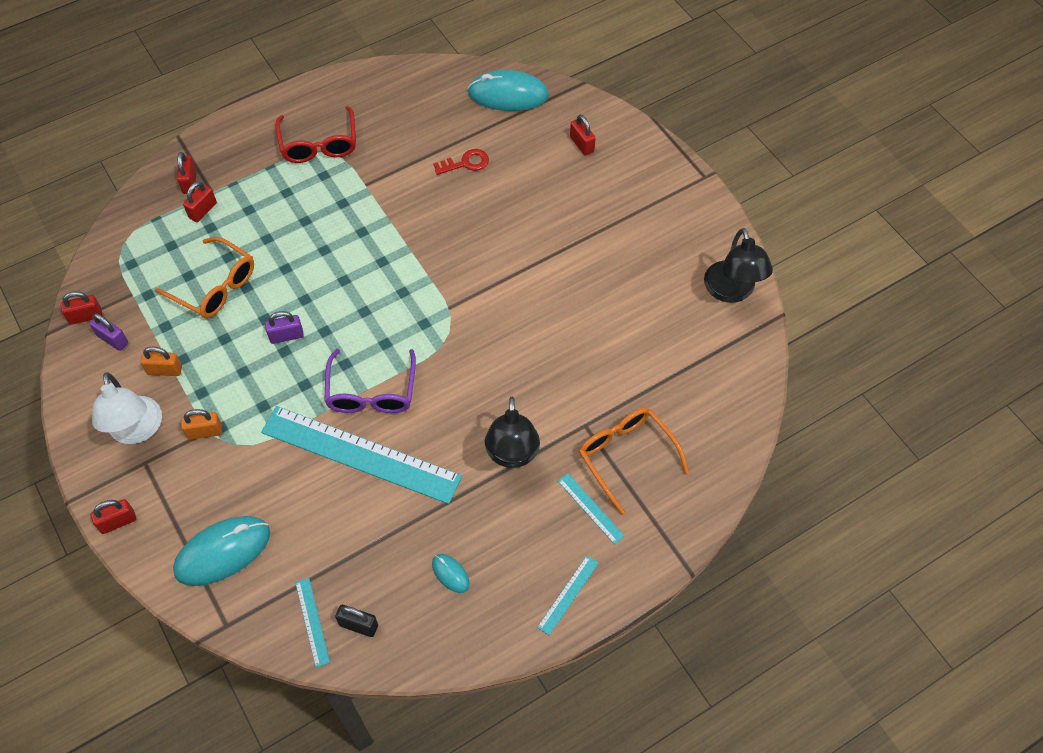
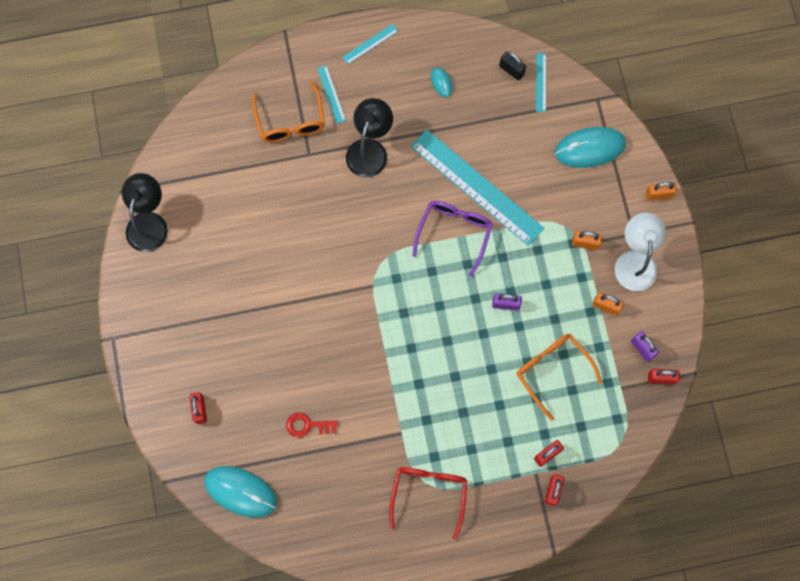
camera: 160 degrees left, 15 degrees up
(118, 522) = (659, 194): red padlock -> orange padlock

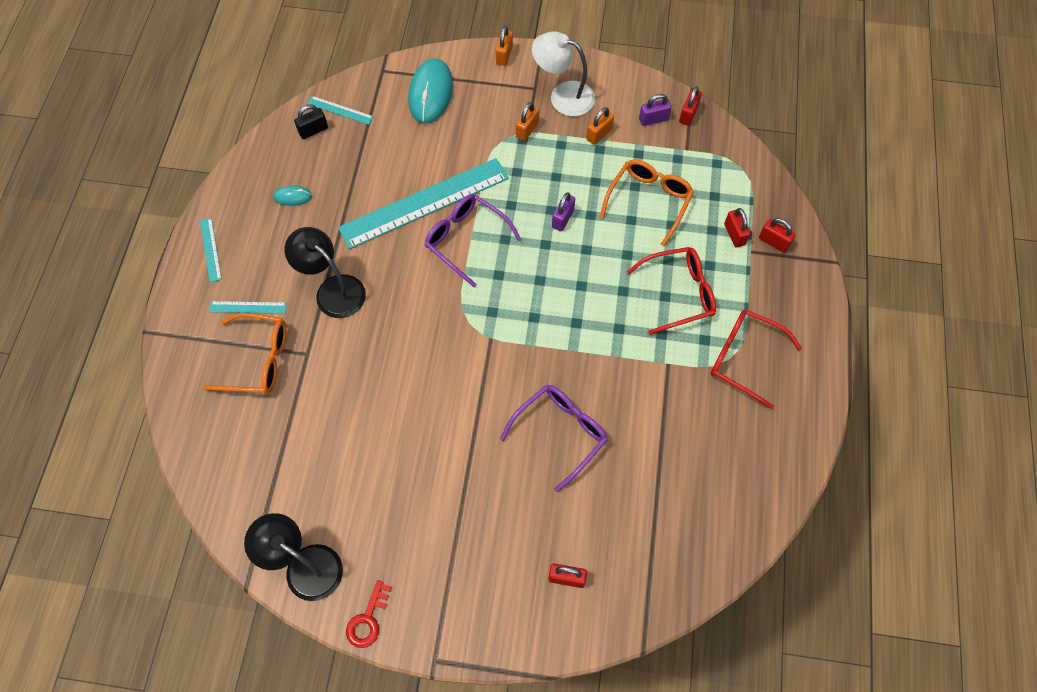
camera: 70 degrees left, 10 degrees down
(240, 492) = (683, 561): turquoise mouse -> none
(307, 425) = (627, 459): red key -> red key (368, 619)
(311, 367) = (560, 433): none -> purple glasses
(470, 423) = (679, 293): none -> red glasses
(552, 371) = (649, 201): orange glasses -> orange glasses turned 135 degrees clockwise

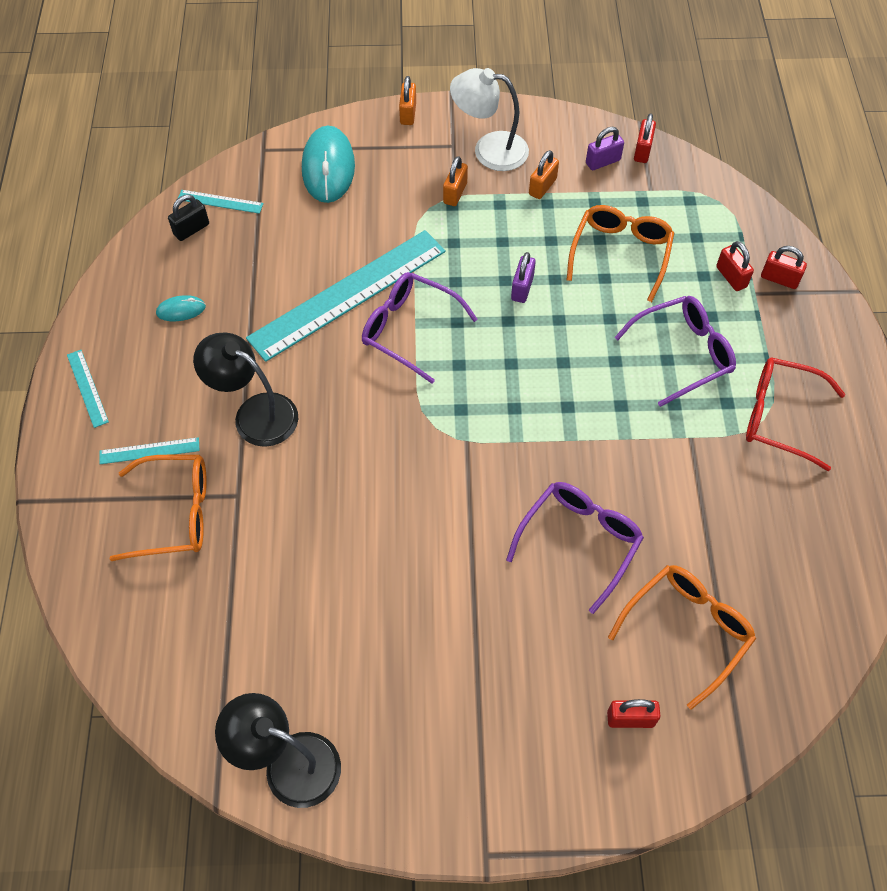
camera: 10 degrees left, 5 degrees down
(368, 619) = (387, 818): red key -> none
(627, 517) = (687, 630): none -> orange glasses
(679, 293) = (683, 353): red glasses -> purple glasses

